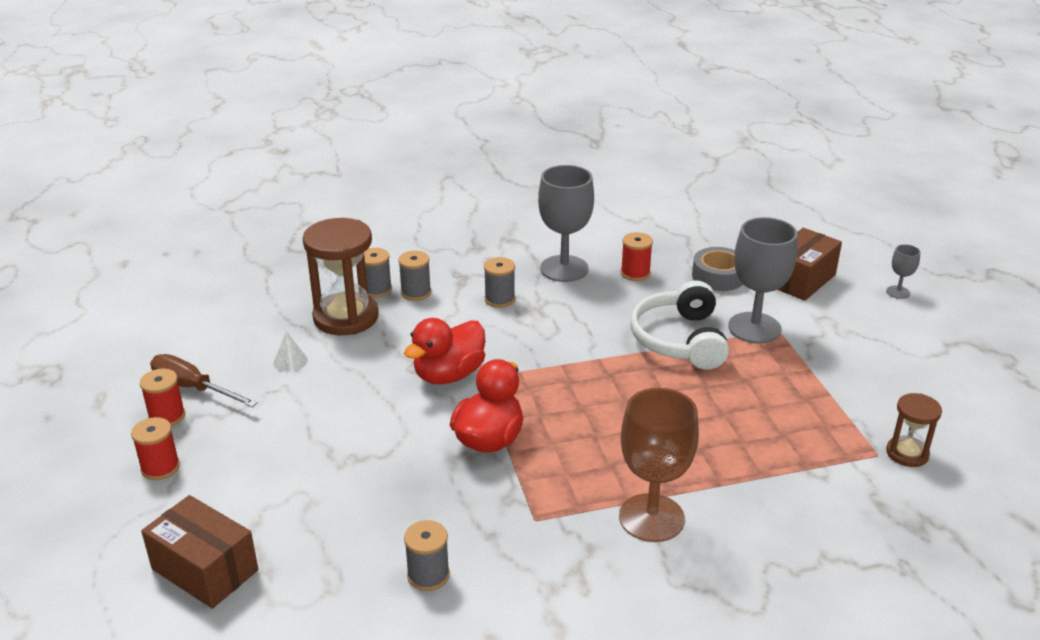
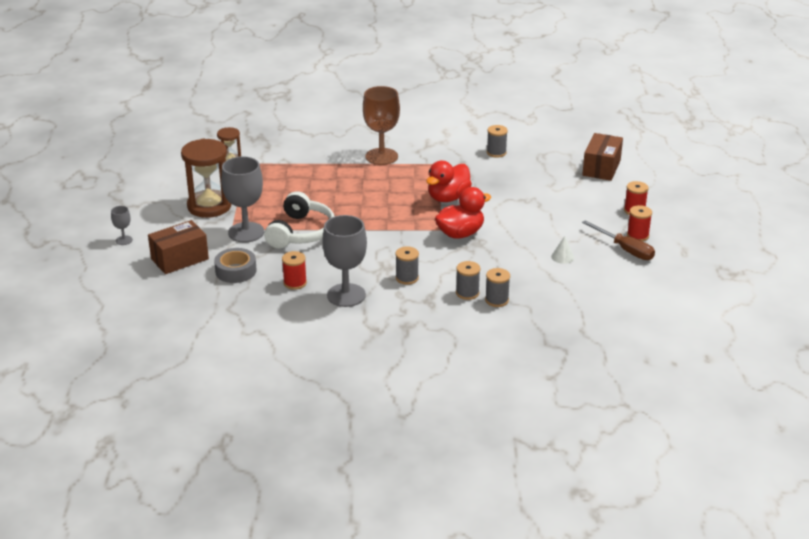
camera: 165 degrees left, 0 degrees up
(205, 570) = (601, 168): brown box -> brown box turned 60 degrees clockwise
(346, 317) = (522, 281): brown hourglass -> brown hourglass (209, 206)

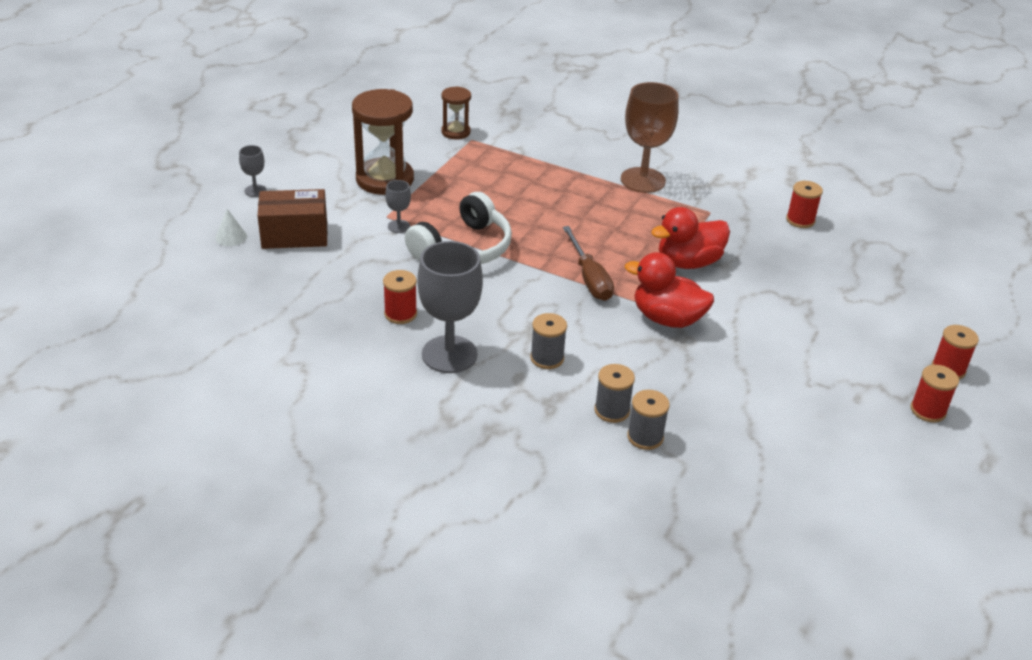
camera: 25 degrees right, 5 degrees up
(236, 271) = (344, 273): grey tape -> none
(246, 232) = (399, 226): grey goblet -> grey goblet, size x0.46
(460, 233) = (667, 319): red duck -> red duck turned 150 degrees counterclockwise
(496, 152) = (800, 220): grey spool -> red spool
(562, 257) = (789, 404): white cone -> white cone (231, 237)
(601, 168) = (939, 288): brown box -> none
(625, 249) = (893, 426): brown screwdriver -> brown screwdriver (589, 278)

